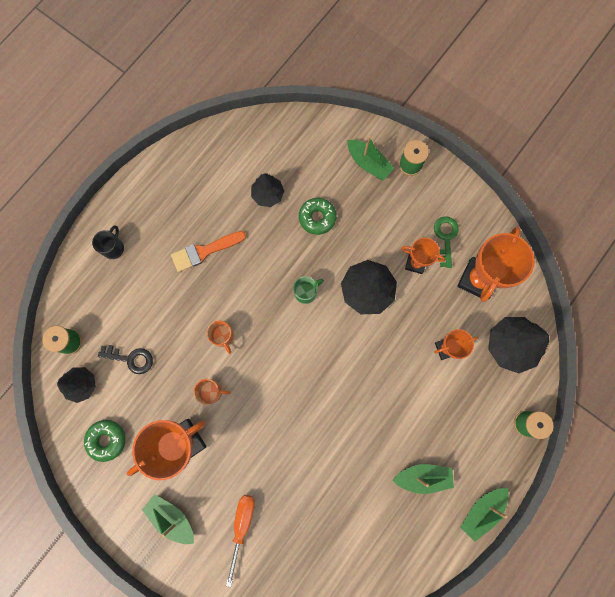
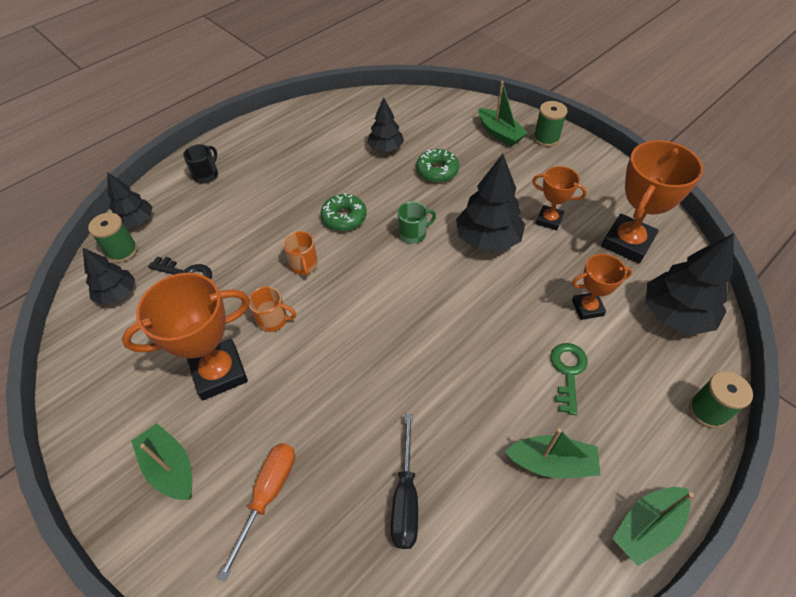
camera: 10 degrees right, 25 degrees down
(70, 309) = (136, 221): none -> black tree
(107, 440) = (121, 357): green donut -> green donut (344, 217)
(204, 251) = (304, 187): orange brush -> none
(331, 514) = (406, 497): none -> black screwdriver
(445, 238) = (586, 201): green key -> green key (568, 372)

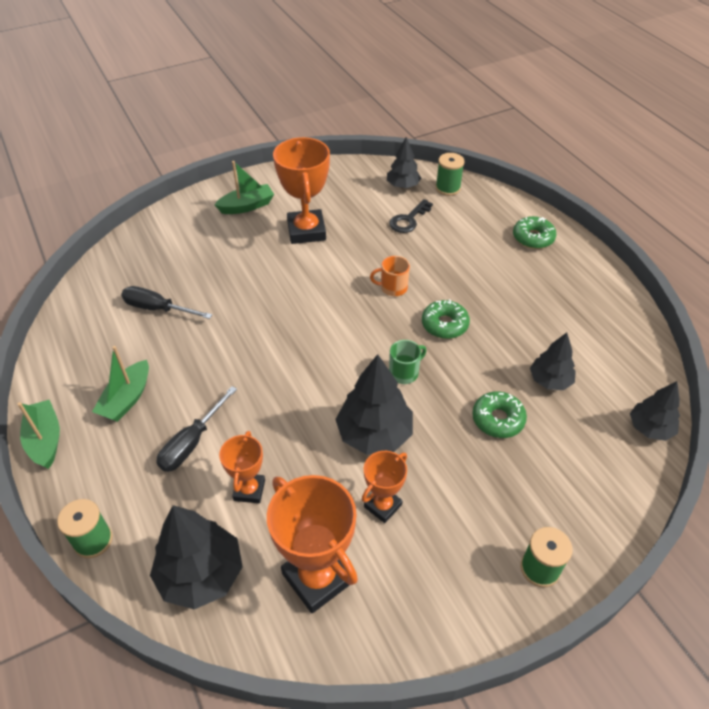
camera: 105 degrees right, 5 degrees down
(136, 221) = (480, 195): black tree -> black tree (650, 428)
(206, 175) = (533, 238): black mug -> green donut
(267, 495) = (202, 245): orange screwdriver -> none
(273, 320) = (341, 262): orange mug -> none
(413, 234) = (404, 373): green mug -> green mug turned 120 degrees counterclockwise
(499, 134) = (560, 511): green boat -> none
(568, 372) = (192, 442): green key -> black screwdriver

